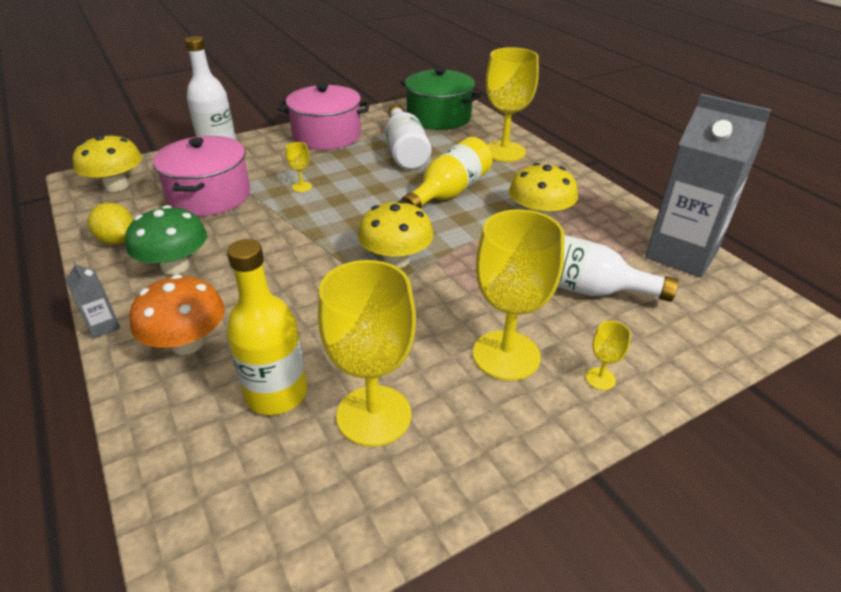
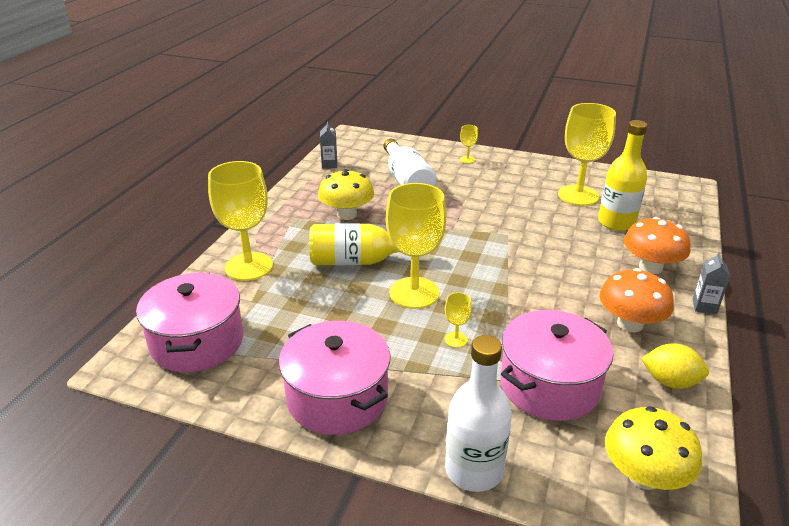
camera: 130 degrees left, 5 degrees down
(117, 240) = (670, 381): yellow lemon -> yellow lemon turned 75 degrees counterclockwise
(175, 266) = (630, 324): green mushroom -> orange mushroom
(396, 260) = (473, 242): yellow mushroom -> none
(405, 151) = (312, 320): white bottle -> none
(439, 117) = (197, 342): green pot -> pink pot
(506, 355) = (490, 182): yellow goblet -> yellow goblet (414, 293)
(681, 254) = (329, 164): grey carton -> grey carton, size x0.40

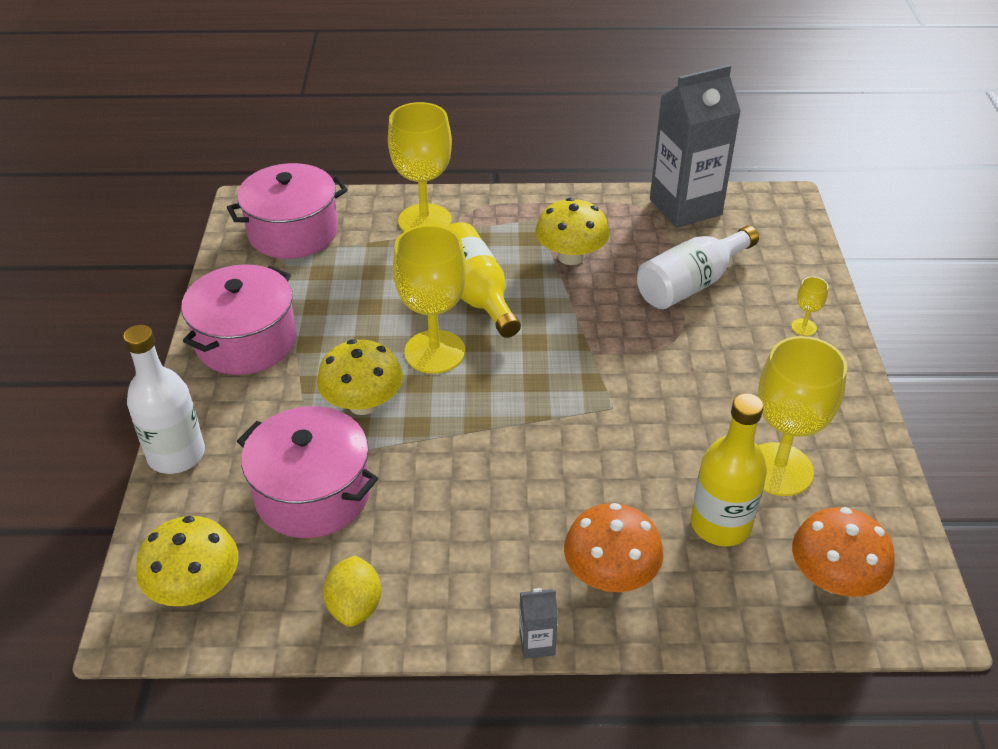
camera: 70 degrees right, 10 degrees up
(329, 164) = (685, 207): grey carton -> grey carton, size x2.48
(456, 339) = (363, 403): yellow goblet -> yellow mushroom
(630, 324) = (458, 559): orange mushroom -> orange mushroom (833, 579)

